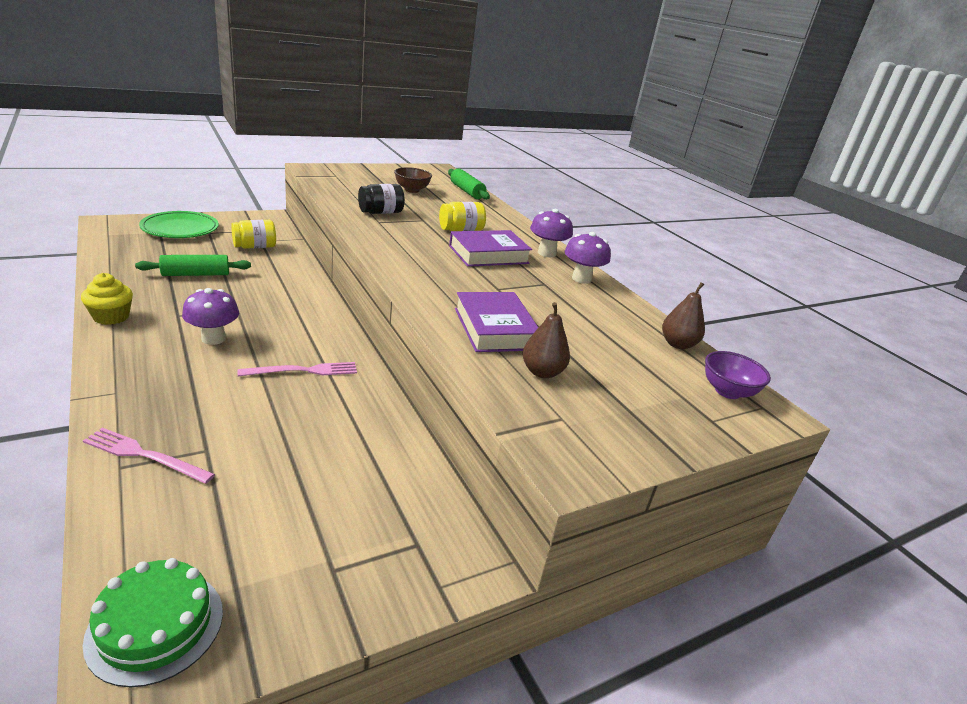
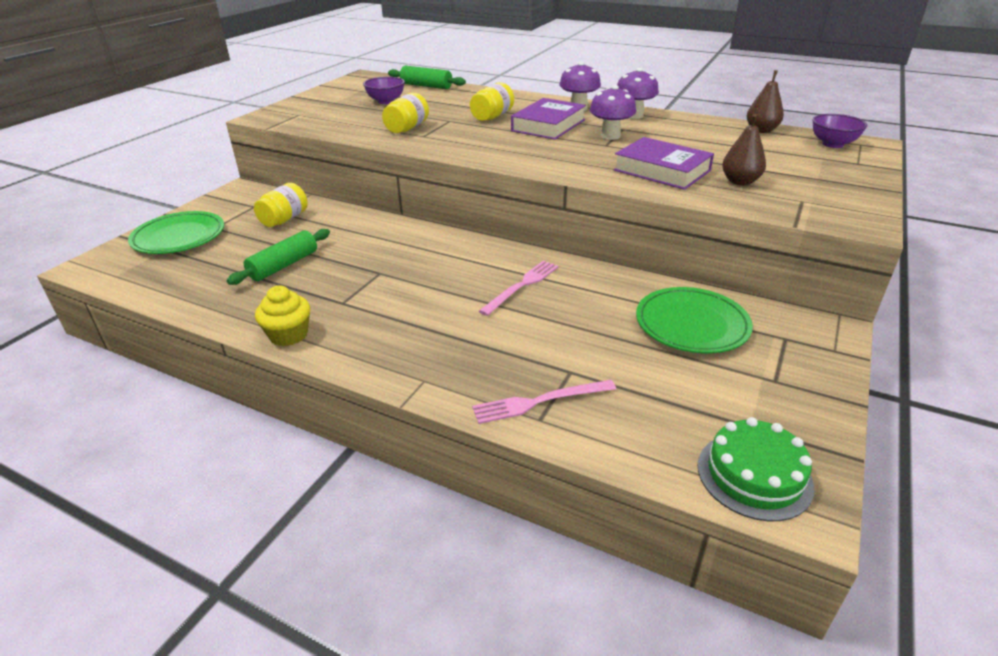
camera: 30 degrees left, 5 degrees up
(213, 338) = (410, 302): purple mushroom -> purple mushroom (610, 136)
(363, 478) = (691, 324): none -> green plate
(380, 212) = (407, 128): black jar -> yellow jar
(412, 190) = (386, 101): brown bowl -> purple bowl

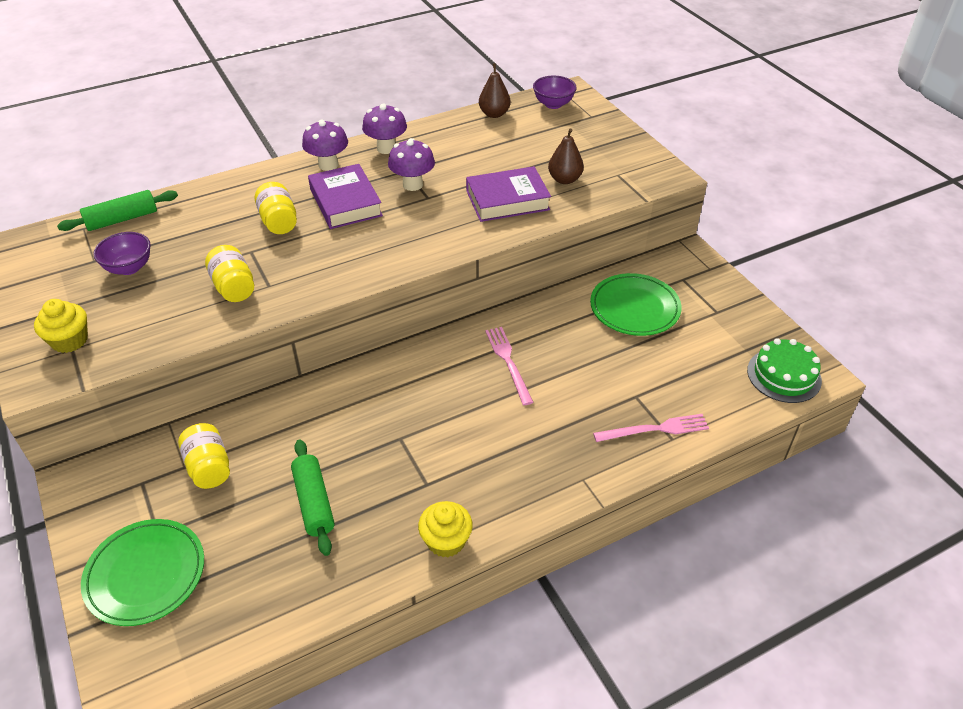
camera: 55 degrees left, 10 degrees up
(304, 112) = (69, 340): none -> yellow cupcake
(539, 402) = (655, 429): pink fork -> pink fork turned 120 degrees counterclockwise

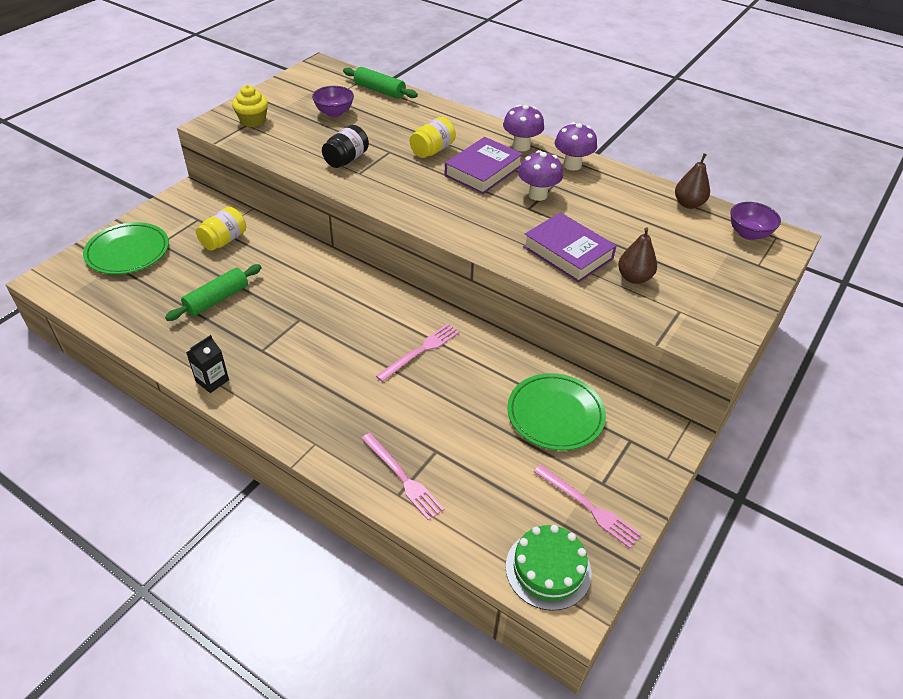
camera: 60 degrees right, 0 degrees up
(233, 287) = (346, 159): yellow jar -> black jar
(446, 541) = (212, 380): yellow cupcake -> black carton
(736, 329) = (589, 507): none -> pink fork

